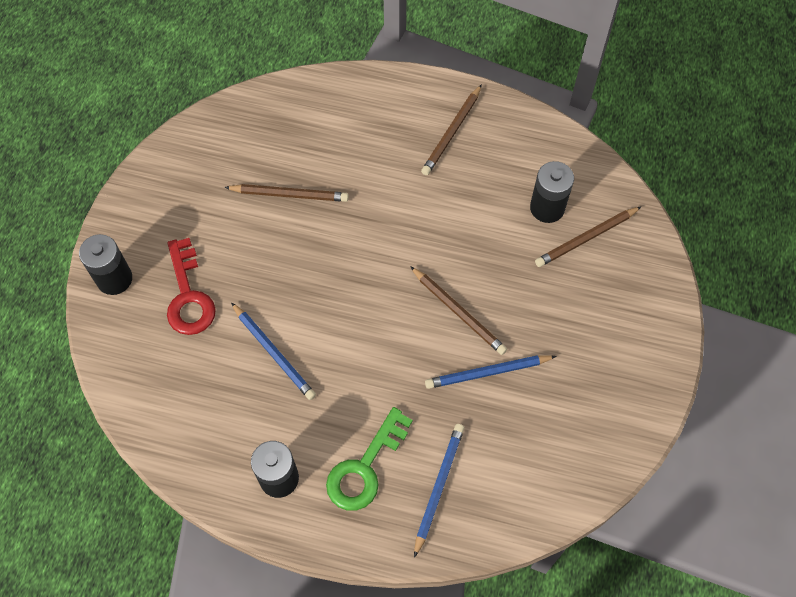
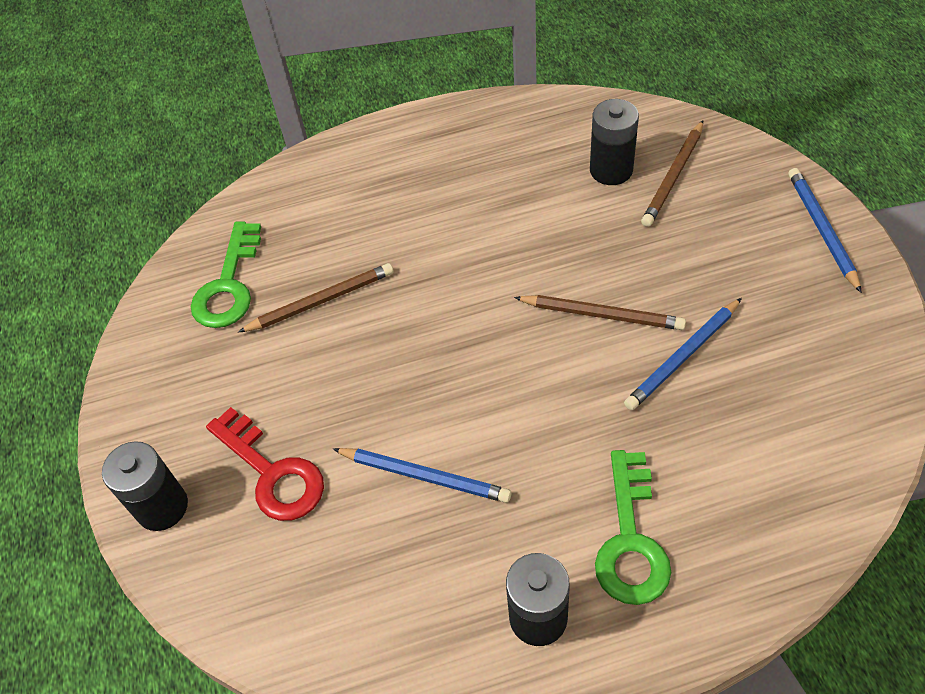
camera: 25 degrees left, 10 degrees down
(240, 148) = (228, 285): none -> green key
(438, 487) = (731, 509): blue pencil -> blue pencil (822, 230)
(452, 132) = (456, 153): brown pencil -> none

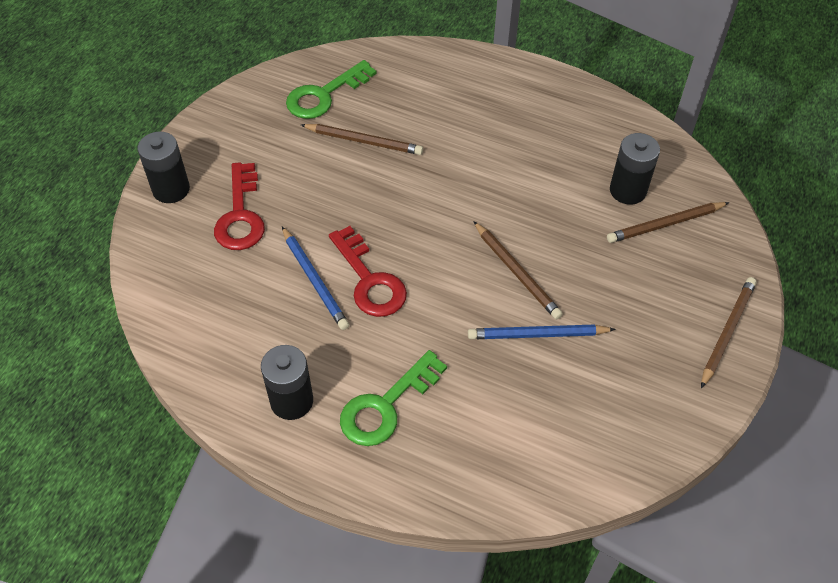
camera: 35 degrees right, 0 degrees up
(478, 431) = (369, 280): none -> red key
(822, 230) = (727, 332): blue pencil -> brown pencil

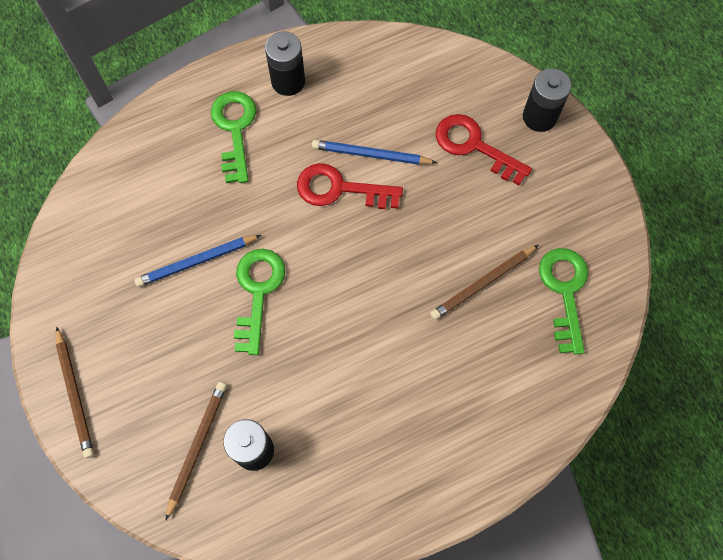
camera: 130 degrees right, 15 degrees up
(516, 272) = (258, 292): brown pencil -> green key
(537, 334) = (197, 261): blue pencil -> blue pencil turned 150 degrees counterclockwise

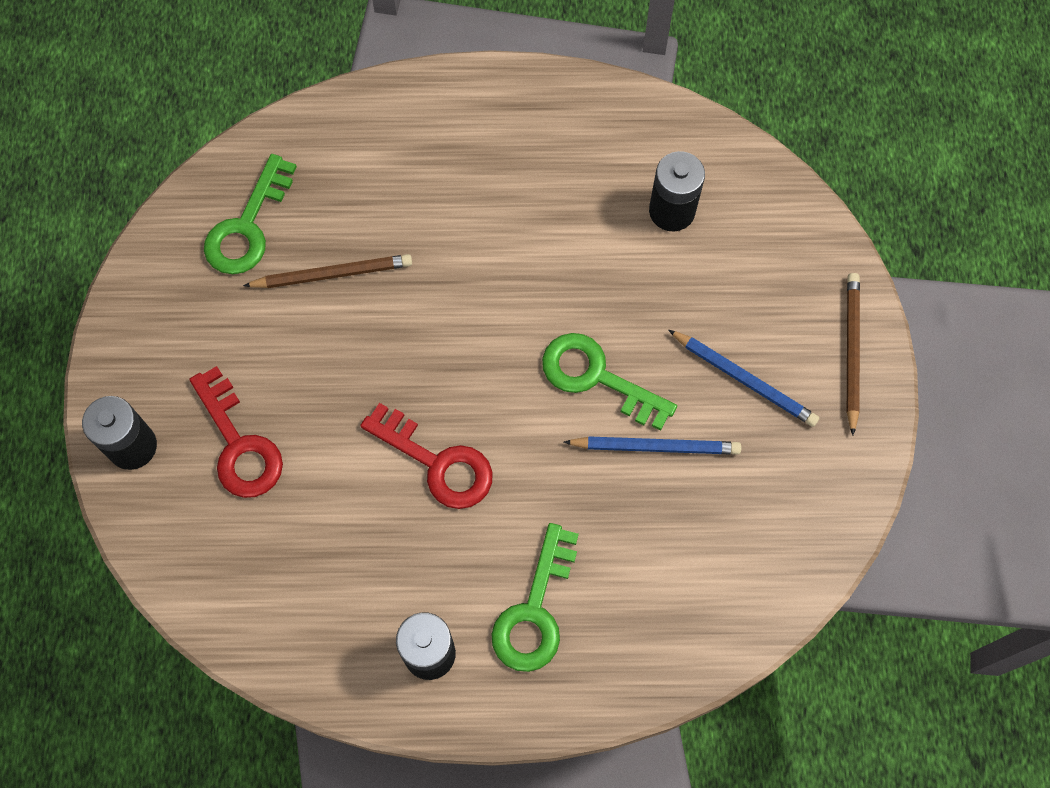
camera: 155 degrees left, 0 degrees up
(197, 447) = (732, 239): brown pencil -> none
(258, 292) = (597, 377): green key -> green key turned 90 degrees clockwise
(371, 155) = (374, 491): blue pencil -> blue pencil (744, 380)

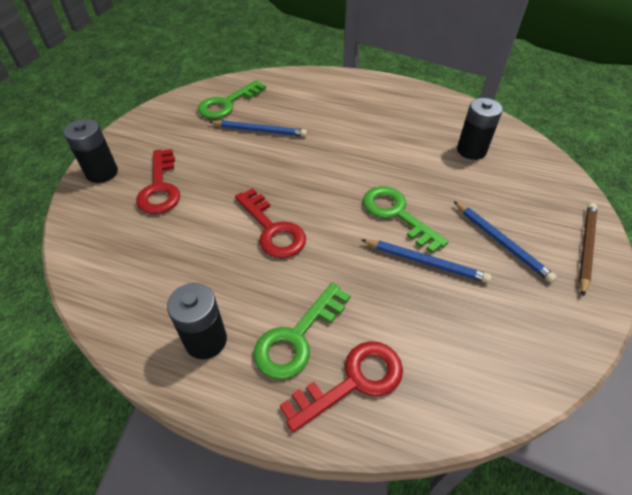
camera: 20 degrees right, 20 degrees down
(332, 274) = (259, 131): brown pencil -> blue pencil
(617, 641) = (353, 381): none -> red key

